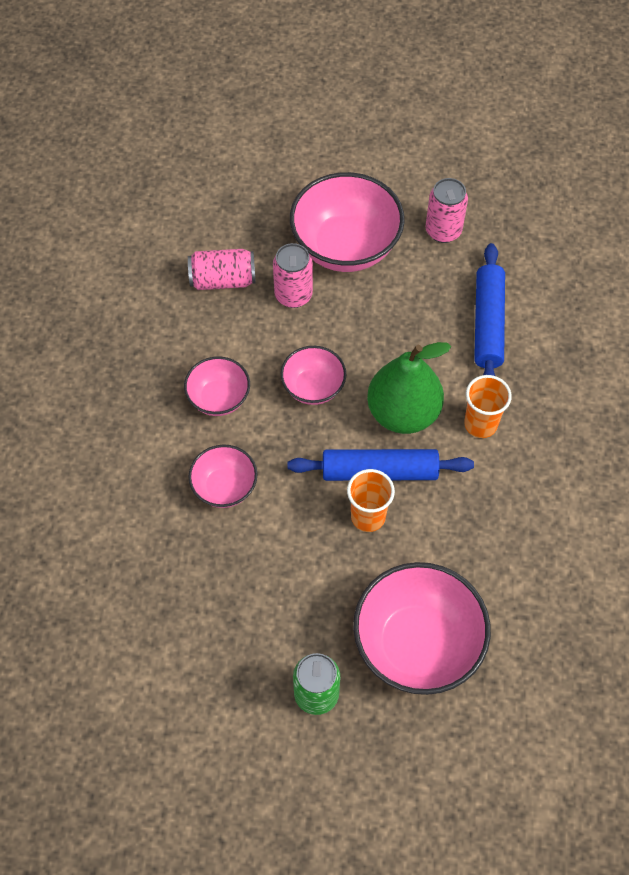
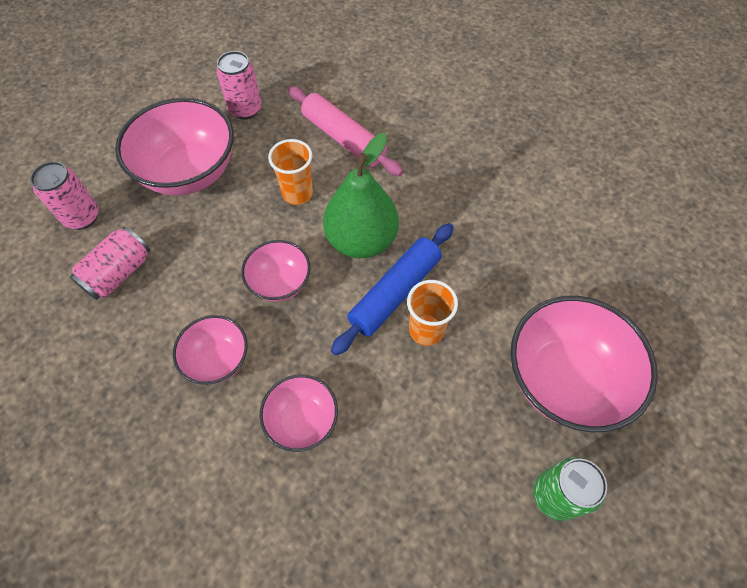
camera: 50 degrees left, 0 degrees up
(293, 295) = (189, 235): pink can -> pink can (82, 217)
(480, 424) = (417, 200): orange cup -> orange cup (297, 193)
(488, 323) = (343, 138): blue rolling pin -> pink rolling pin

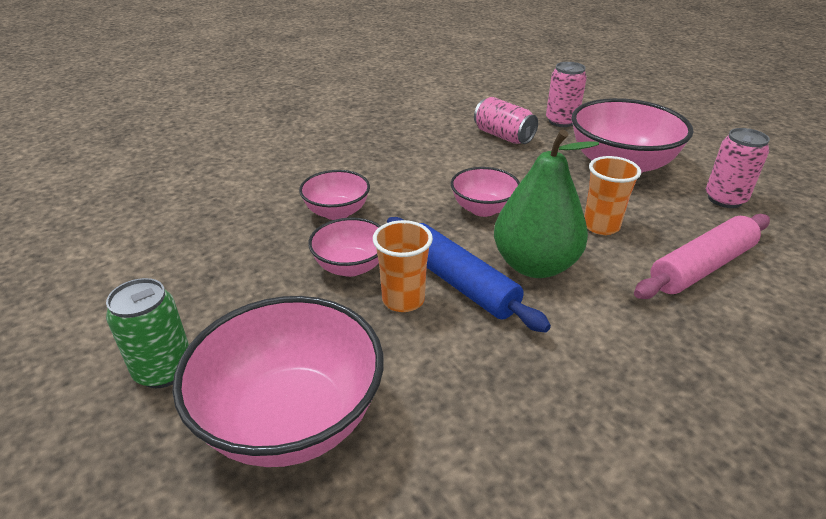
camera: 100 degrees right, 25 degrees down
(218, 359) = (410, 175): pink bowl -> pink bowl (350, 266)

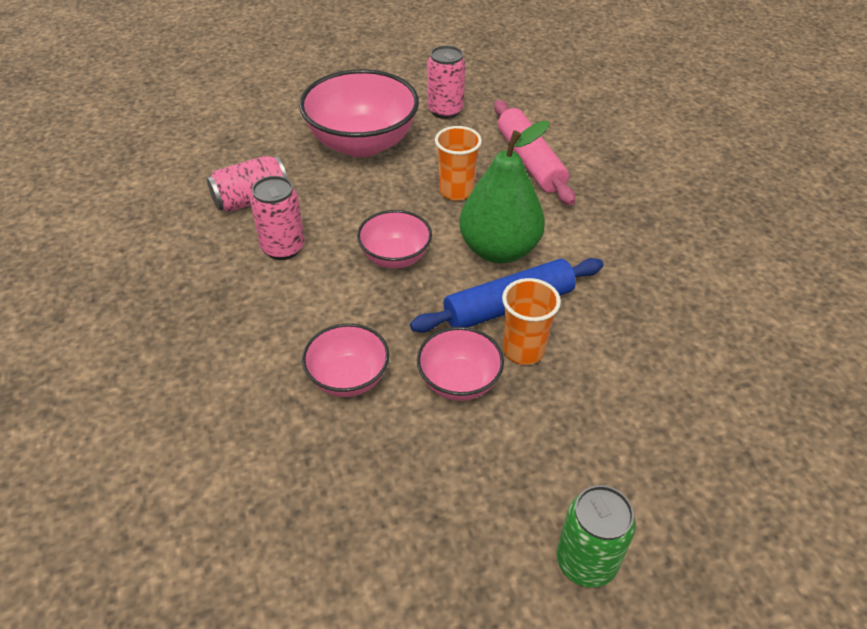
camera: 75 degrees left, 10 degrees up
(291, 419) = (660, 455): pink bowl -> none
(561, 121) = (246, 148): pink can -> pink can (283, 248)

